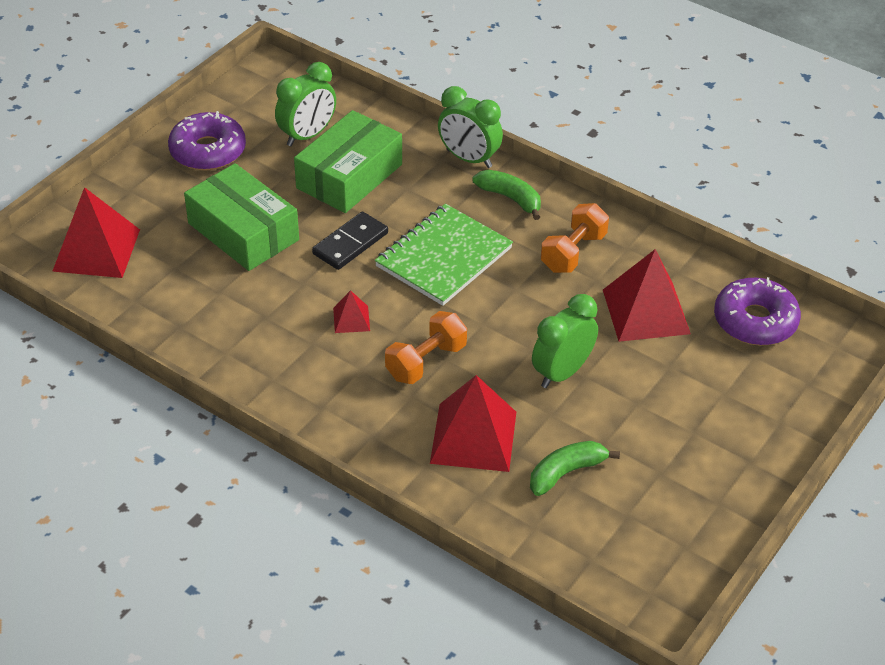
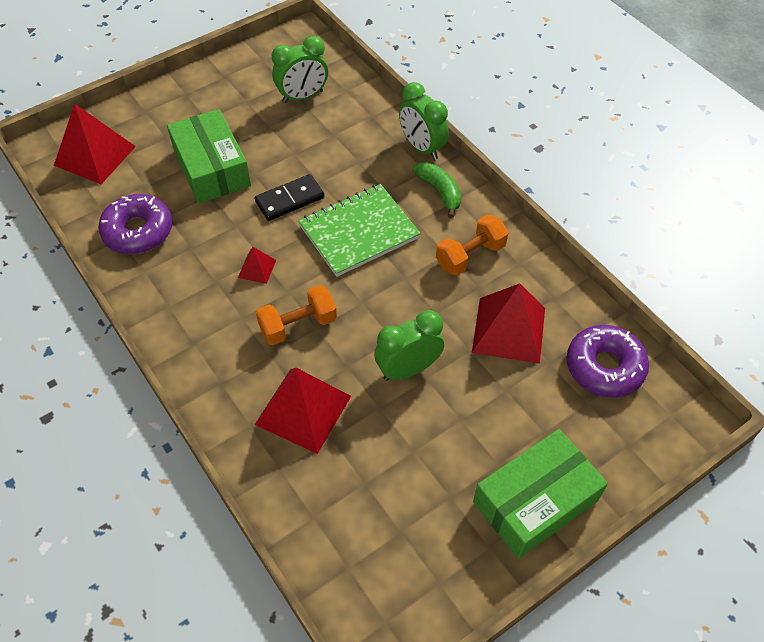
camera: 20 degrees right, 10 degrees up
(208, 151) = (220, 92): purple donut -> purple donut (138, 231)
(349, 176) = (318, 140): green box -> green box (535, 501)
(566, 472) = (366, 470): green banana -> none

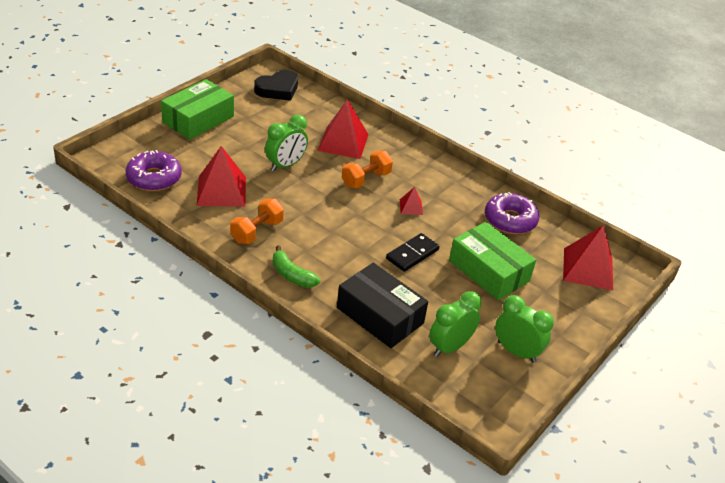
camera: 160 degrees right, 15 degrees down
(358, 135) = (380, 315): none -> black box
(359, 232) = (348, 238): green notebook -> none
(377, 579) = (278, 89): none -> black heart
(422, 147) = (318, 311): green clock -> green clock (516, 352)

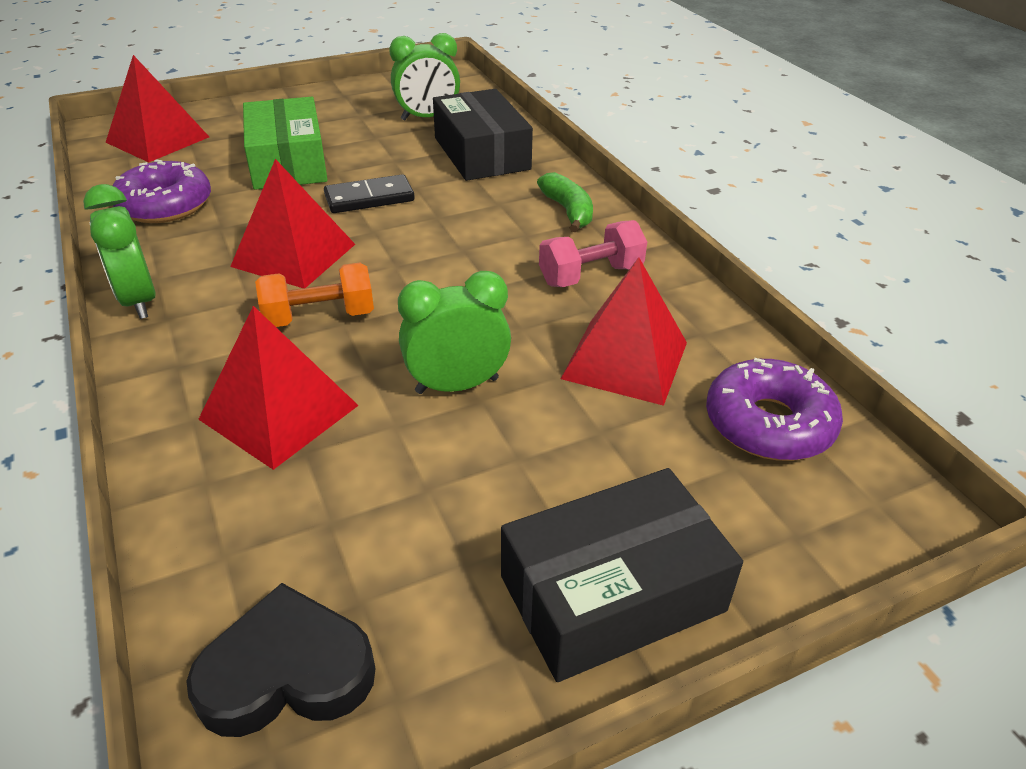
camera: 150 degrees left, 0 degrees up
(198, 119) = (612, 593): green box -> black box
(257, 231) = (590, 275): orange dumbbell -> pink dumbbell
(411, 207) = (294, 255): red pyramid -> red pyramid, size x2.10
(516, 352) = (359, 102): green clock -> green clock (139, 301)

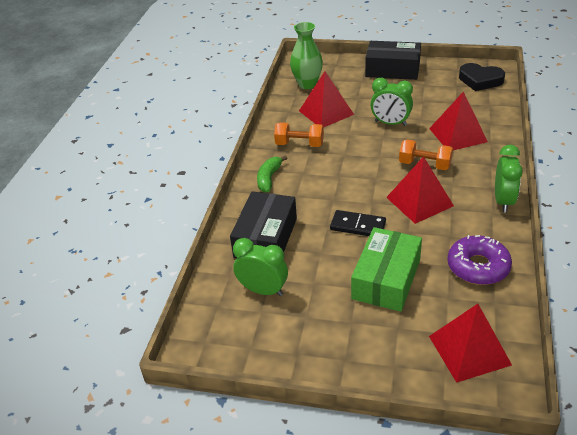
camera: 140 degrees left, 0 degrees up
(590, 275) = (299, 144): pink dumbbell -> orange dumbbell
(768, 424) = (307, 84): purple donut -> green vase

